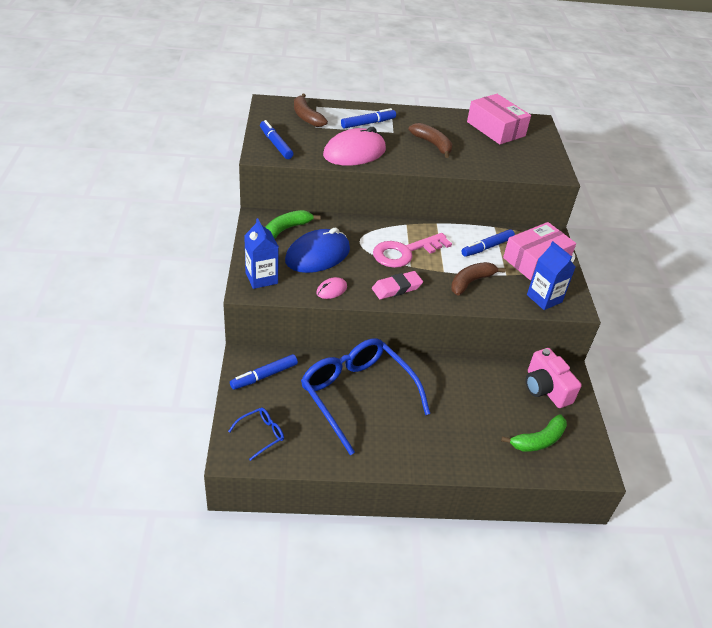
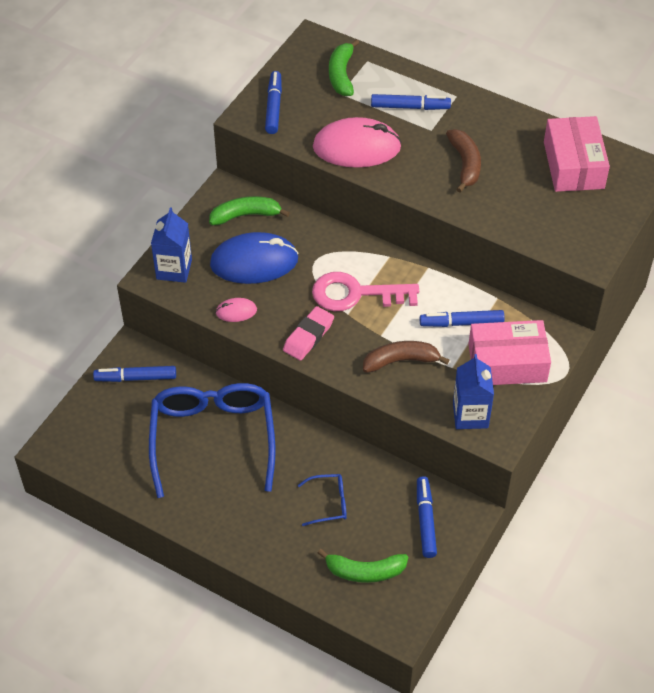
camera: 35 degrees right, 10 degrees up
(261, 434) = (90, 439): blue glasses -> blue glasses (328, 503)
(306, 117) = (341, 74): brown banana -> green banana
(396, 288) = (308, 336): pink eraser -> pink eraser turned 60 degrees counterclockwise
(545, 389) = (425, 520): pink camera -> blue marker

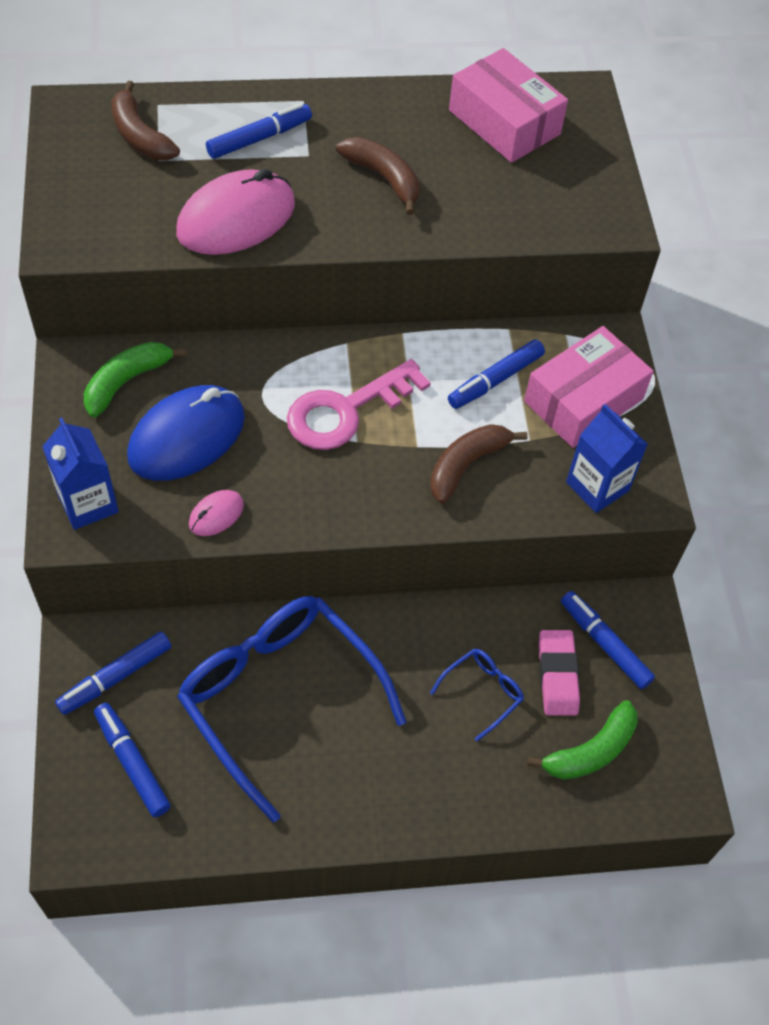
camera: 40 degrees left, 5 degrees up
(274, 107) = (85, 216): blue marker -> blue marker (132, 762)
(308, 336) = (333, 496): pink eraser -> pink eraser (557, 675)
(341, 74) = (140, 135): green banana -> brown banana

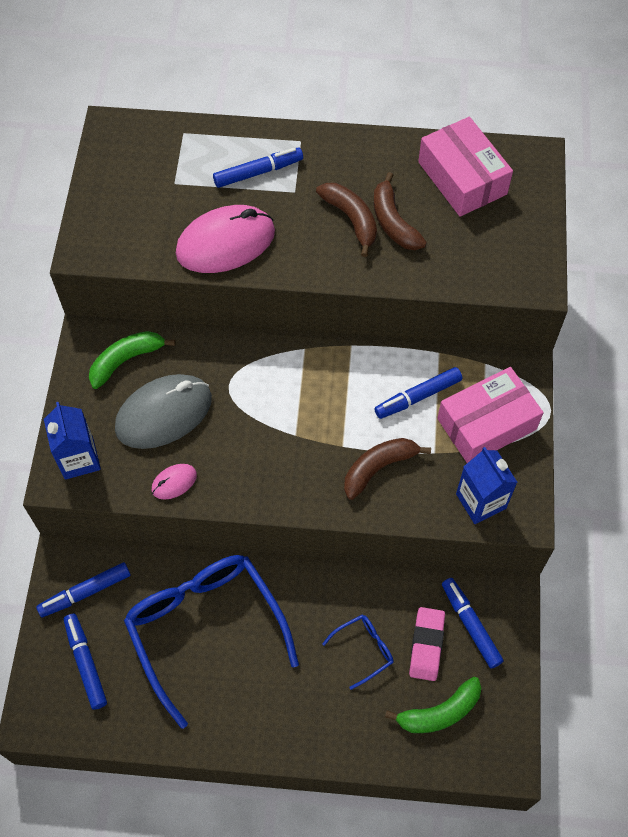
camera: 15 degrees right, 5 degrees up
(140, 135) = (164, 160): brown banana -> brown banana (393, 222)
(187, 437) = (164, 414): blue mouse -> grey mouse
(346, 411) = (292, 408): pink key -> none

